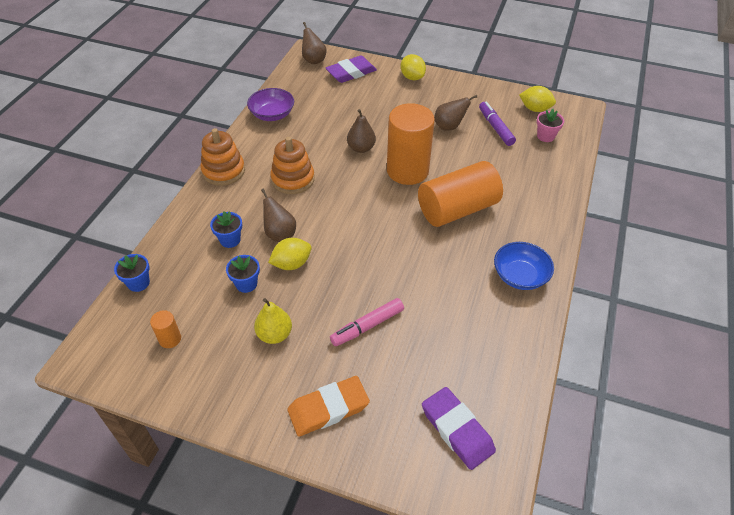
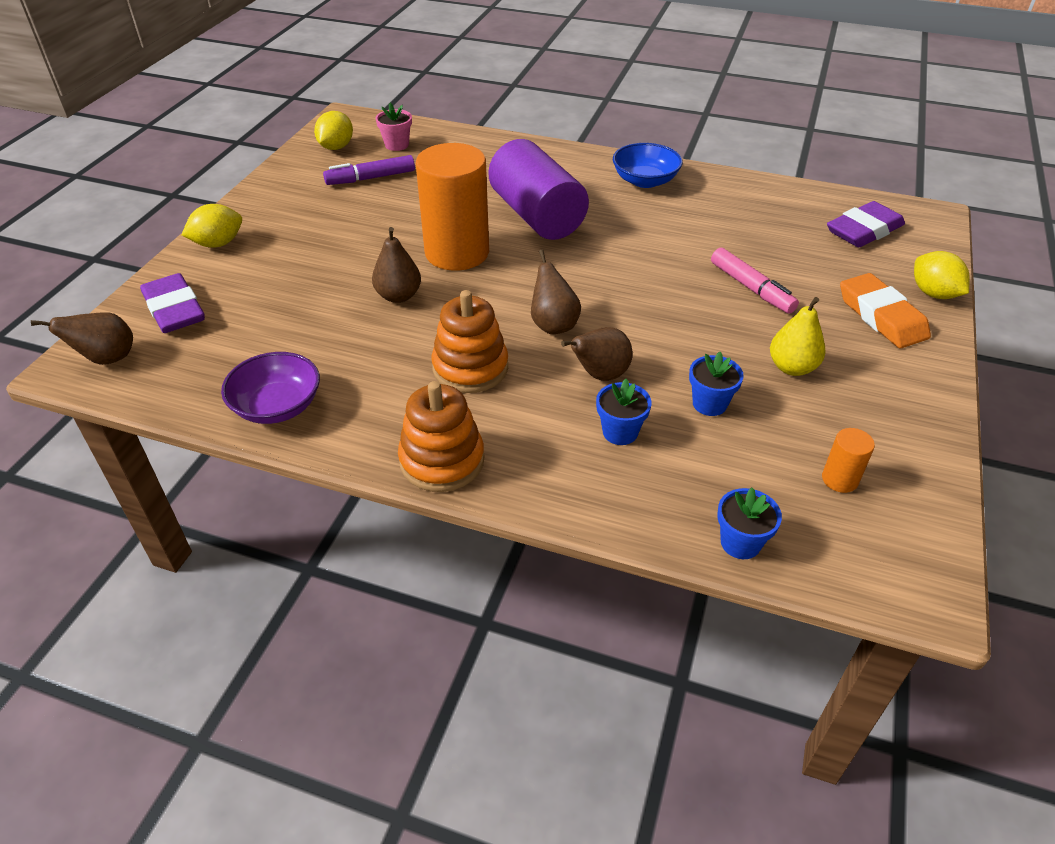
camera: 90 degrees left, 5 degrees down
(291, 264) = (660, 358): yellow lemon -> yellow lemon (933, 293)
(449, 127) = (360, 214): brown pear -> brown pear (553, 325)
(457, 209) = (537, 215): orange cylinder -> purple cylinder

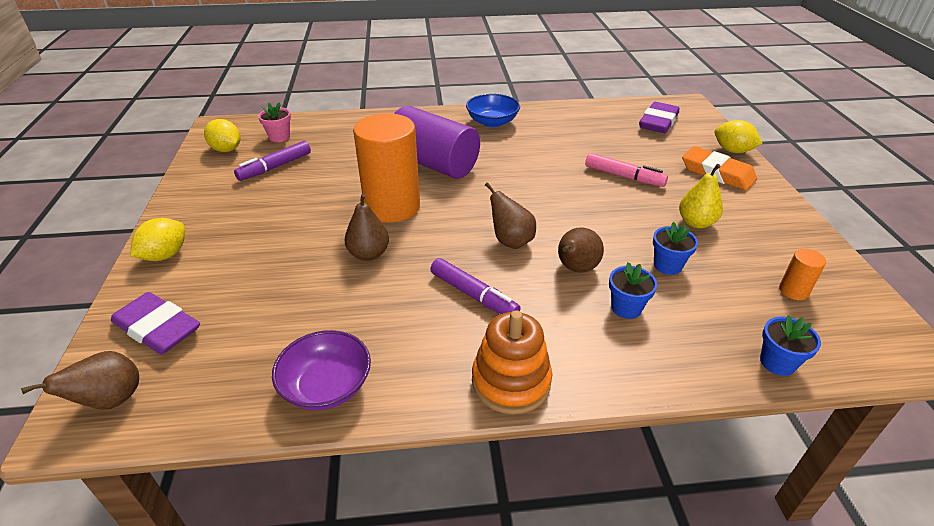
camera: 25 degrees left, 5 degrees down
(336, 147) = (226, 150): yellow lemon -> yellow lemon turned 45 degrees counterclockwise
(470, 368) = (473, 295): orange stacking toy -> purple marker

